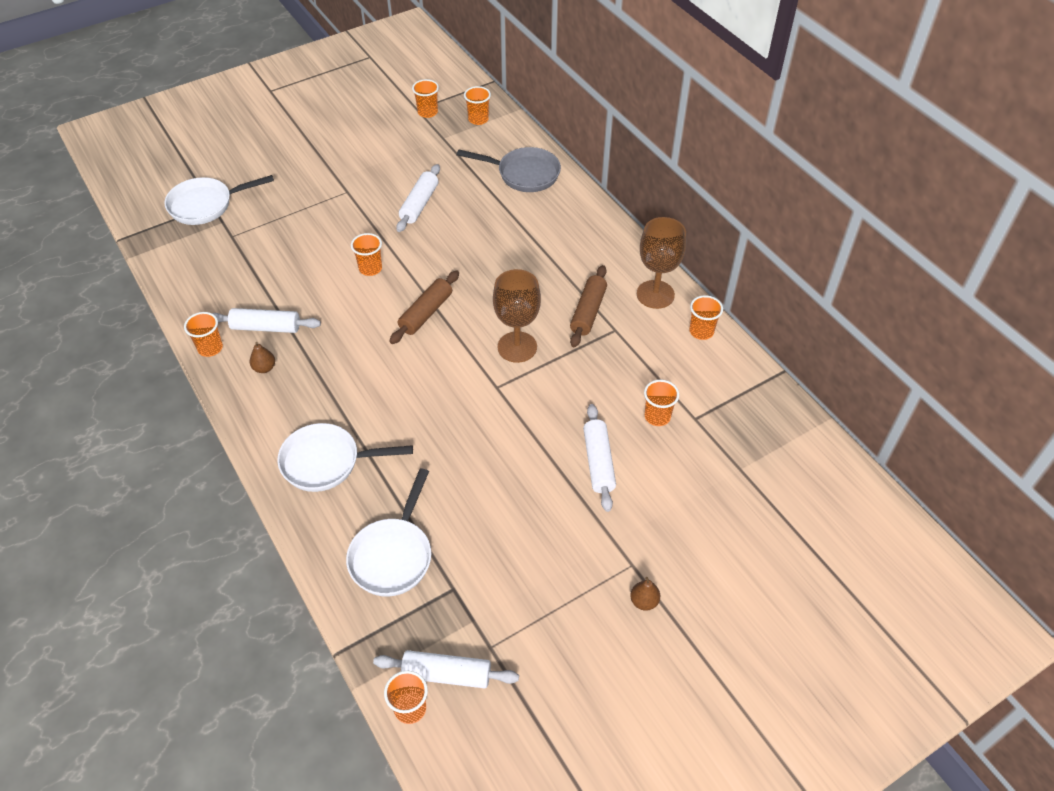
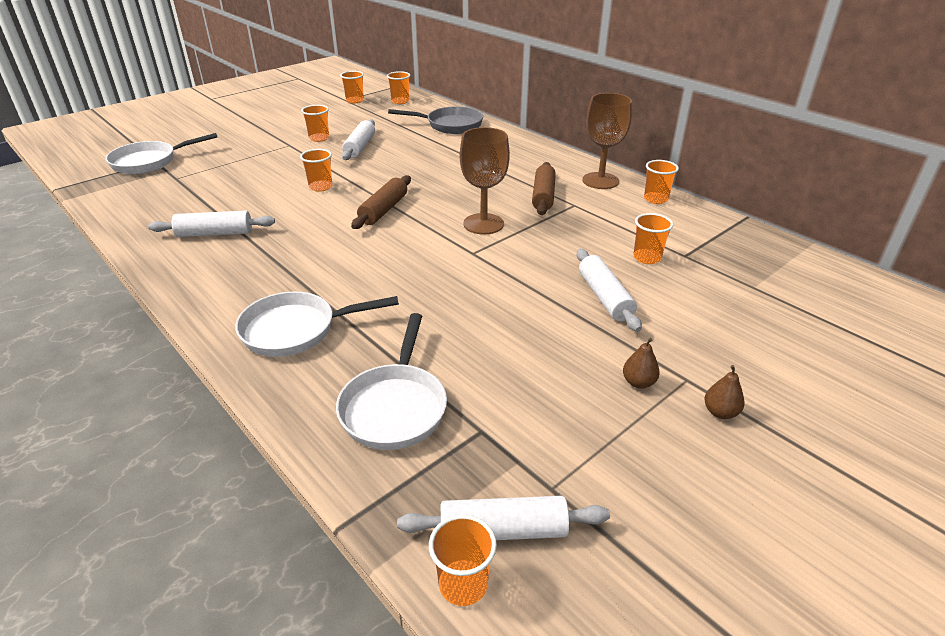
camera: 10 degrees left, 15 degrees down
(210, 348) = (152, 253): orange cup -> orange cup (319, 138)
(264, 368) = (215, 262): brown pear -> brown pear (638, 382)

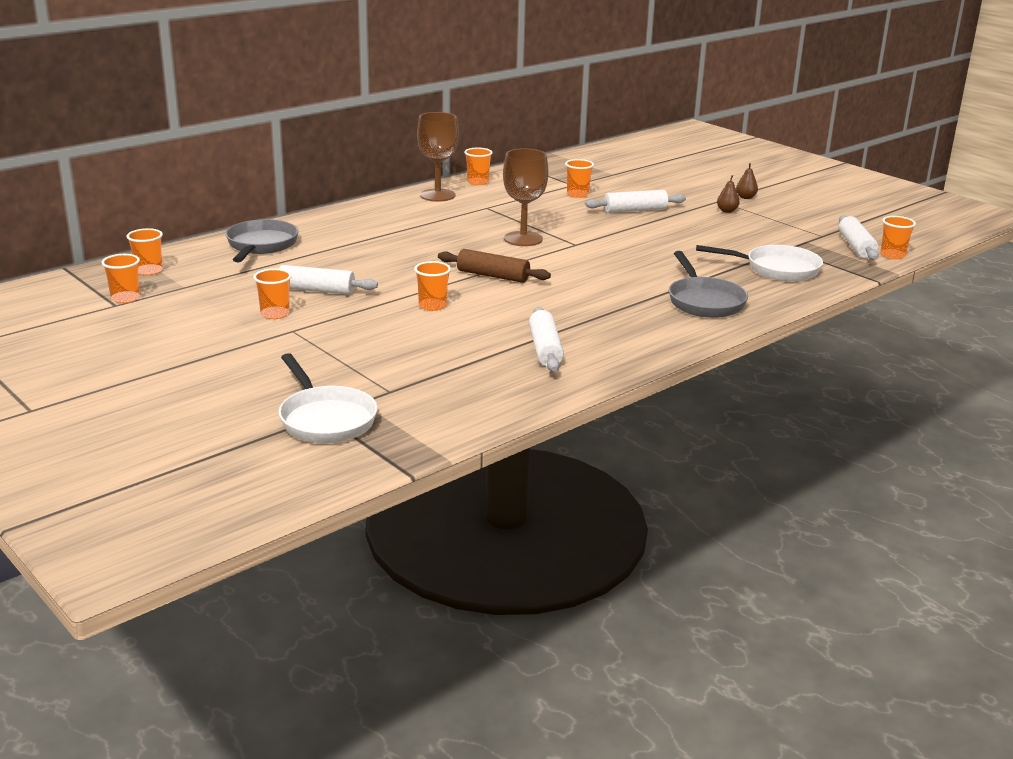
camera: 90 degrees left, 10 degrees down
(296, 330) = (704, 301): white pan -> grey pan
(543, 196) = (468, 216): brown rolling pin -> none

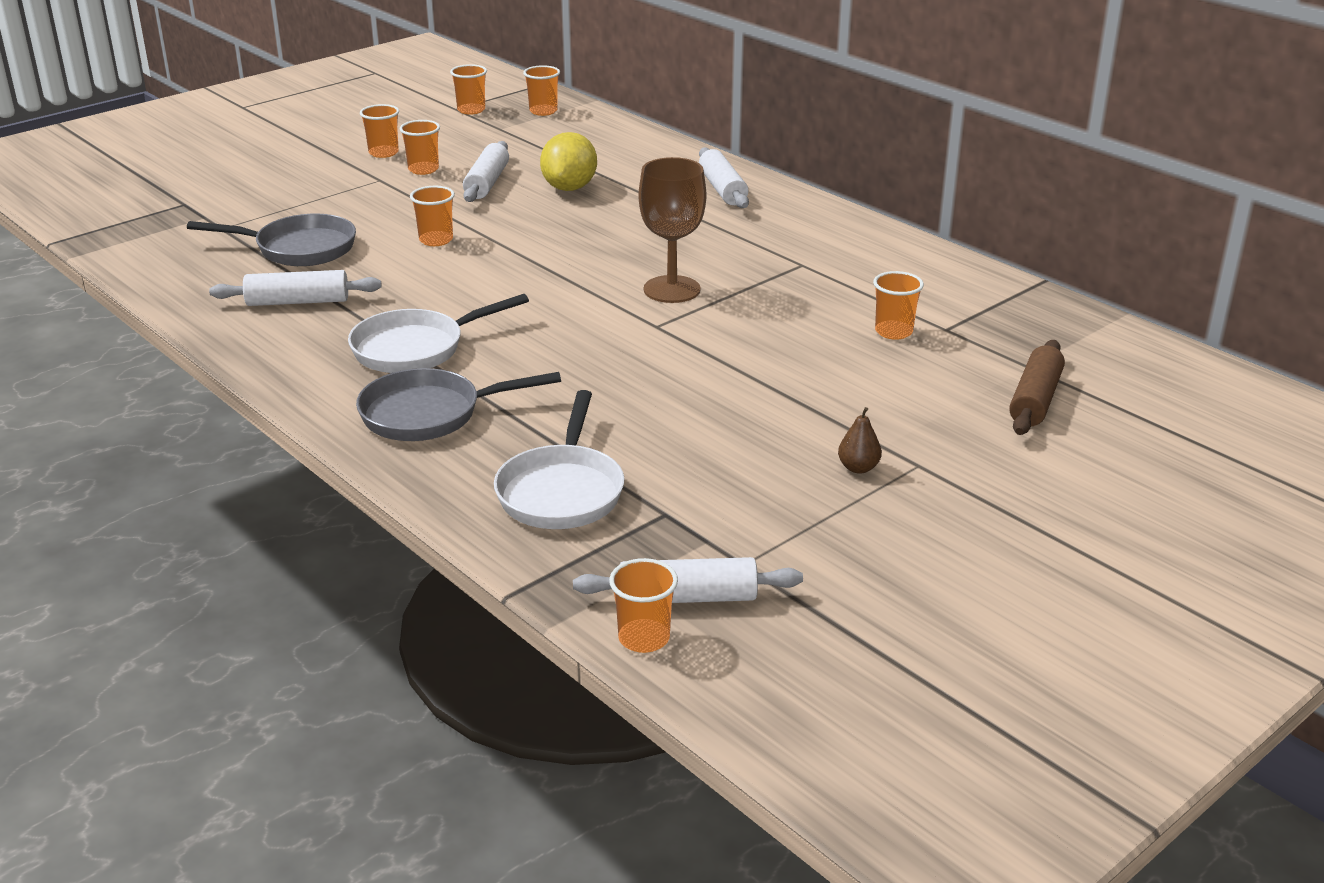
camera: 90 degrees right, 5 degrees up
(261, 245) = (623, 149): grey pan -> grey pan (299, 249)
(325, 419) = (175, 205): white pan -> white pan (415, 348)
(337, 263) = (569, 188): none -> yellow lemon
(437, 195) = (844, 231): brown goblet -> none
(478, 182) = (920, 256): orange cup -> orange cup (383, 153)
(493, 276) = (530, 271): brown rolling pin -> brown rolling pin (1035, 400)
(635, 210) = (829, 378): white rolling pin -> white rolling pin (722, 189)
(745, 197) = (951, 496): brown pear -> none

